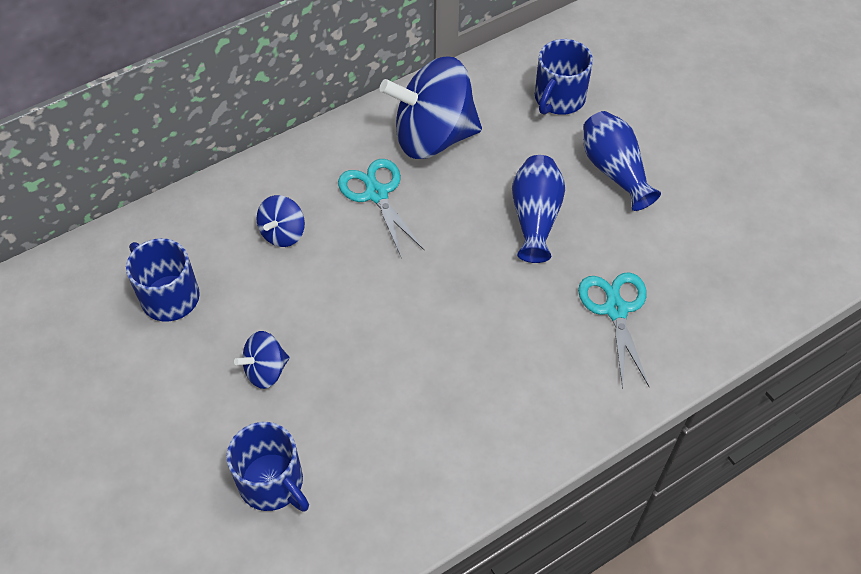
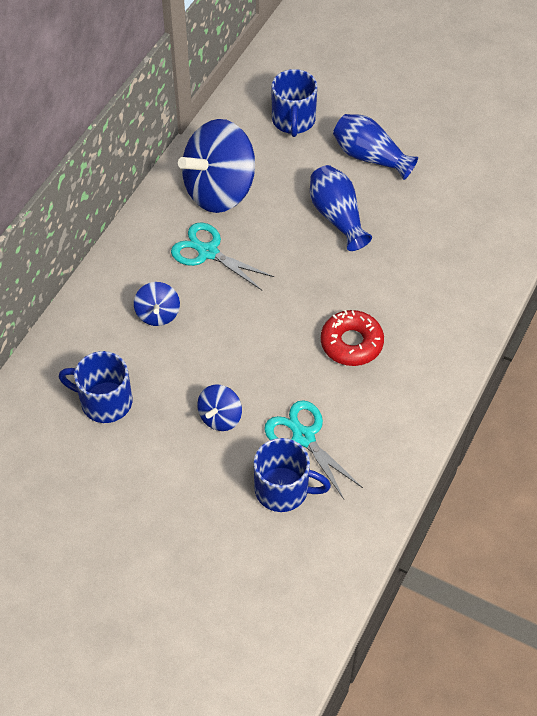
camera: 30 degrees left, 0 degrees up
(456, 360) = (351, 343): none -> red donut
(616, 309) = (436, 255): turquoise scissors -> turquoise scissors (303, 437)

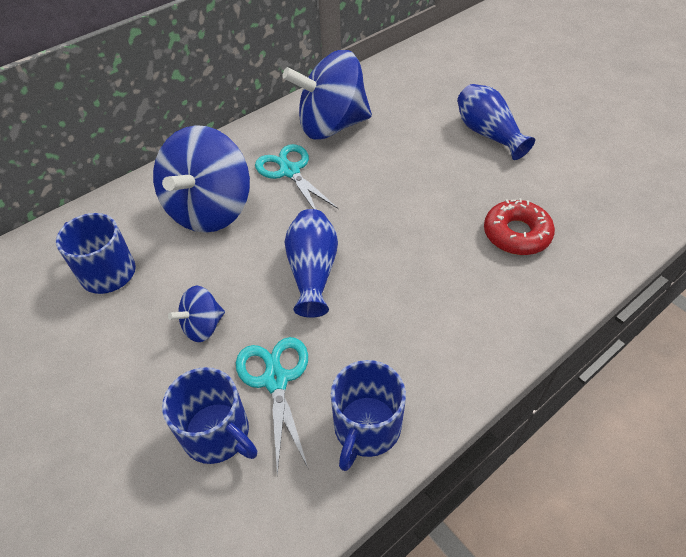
camera: 25 degrees right, 5 degrees down
(158, 314) = (210, 209): blue spinning top -> blue spinning top, size x2.13
(293, 120) = (429, 90): blue mug -> blue mug (366, 428)
(337, 217) = (430, 174): blue vase -> blue vase (313, 272)
(351, 343) = (383, 296): red donut -> red donut (516, 234)

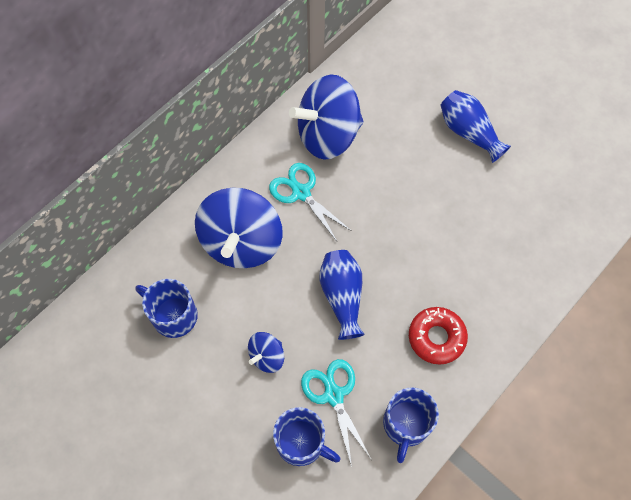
camera: 10 degrees left, 15 degrees up
(516, 234) = (500, 241): red donut -> red donut (436, 337)

